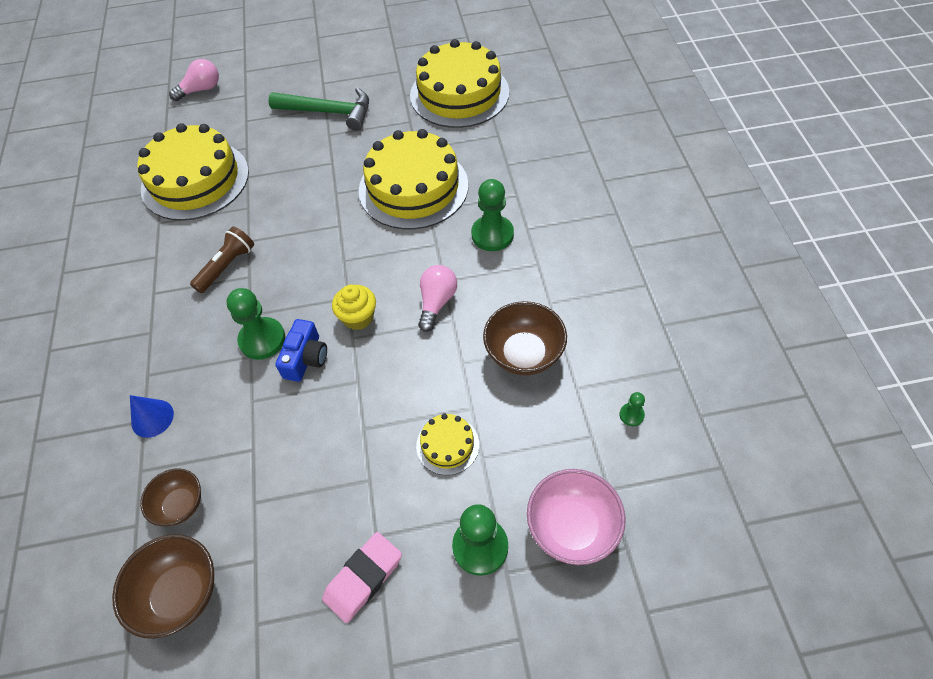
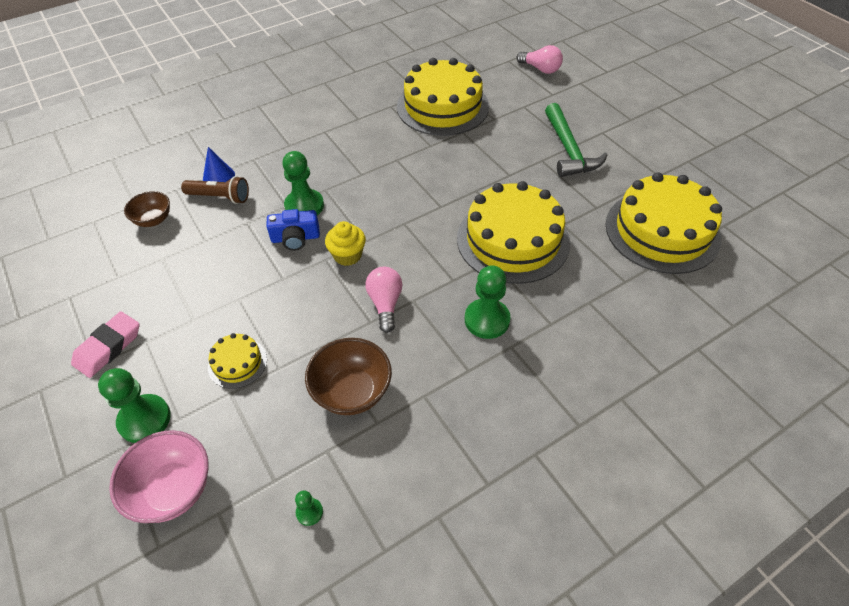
camera: 65 degrees right, 5 degrees down
(180, 594) = (88, 248): brown bowl -> none
(227, 266) = (366, 158): brown flashlight -> brown flashlight (220, 197)
(363, 578) = (108, 347): pink eraser -> pink eraser turned 75 degrees counterclockwise
(437, 302) = (385, 304): pink light bulb -> pink light bulb turned 90 degrees counterclockwise

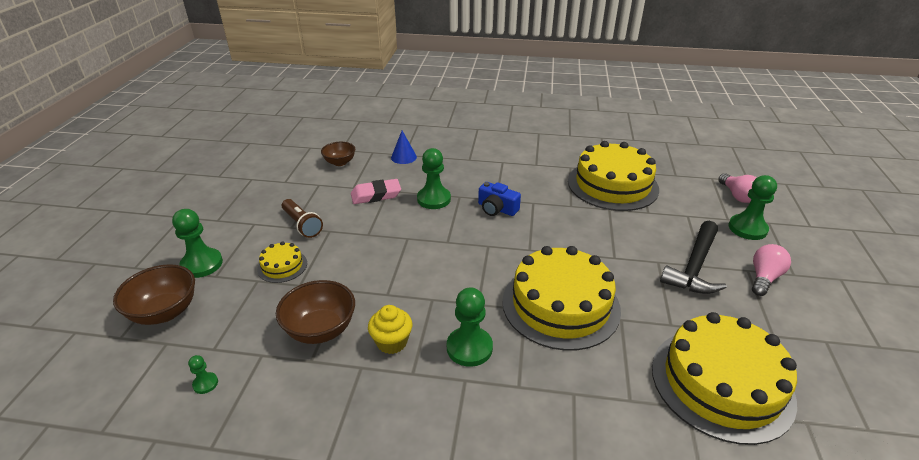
camera: 40 degrees right, 15 degrees down
(108, 347) = (235, 215): pink eraser -> pink eraser (376, 195)
(173, 489) = (165, 312): pink bowl -> brown bowl
(220, 197) = (390, 168): brown flashlight -> brown flashlight (302, 225)
(295, 238) = (404, 215): blue camera -> blue camera (497, 209)
(347, 255) = (424, 244): yellow cupcake -> yellow cupcake (392, 342)
(385, 304) = (410, 289): pink light bulb -> pink light bulb (764, 278)
(569, 150) = (694, 267): green hammer -> black hammer
(572, 96) = (747, 228): none -> green pawn

